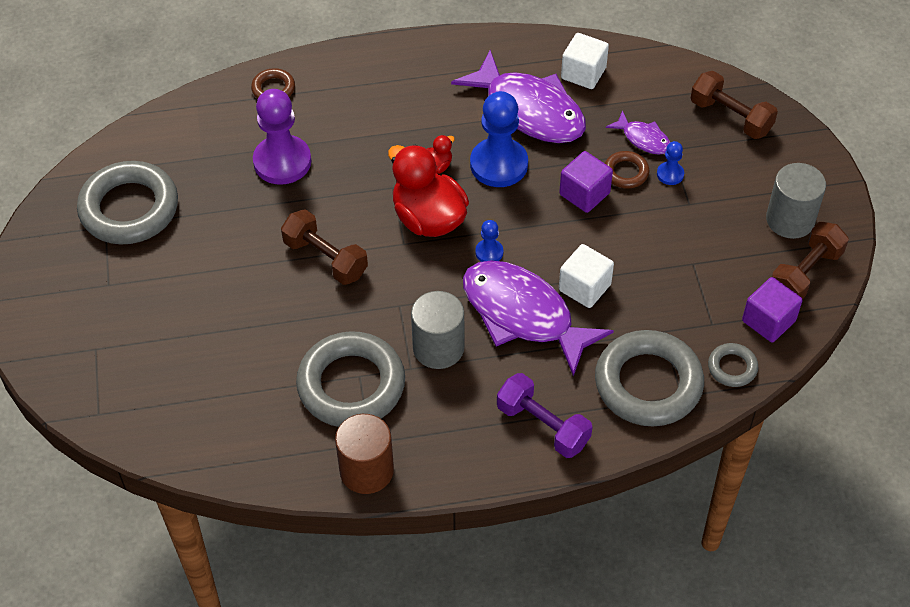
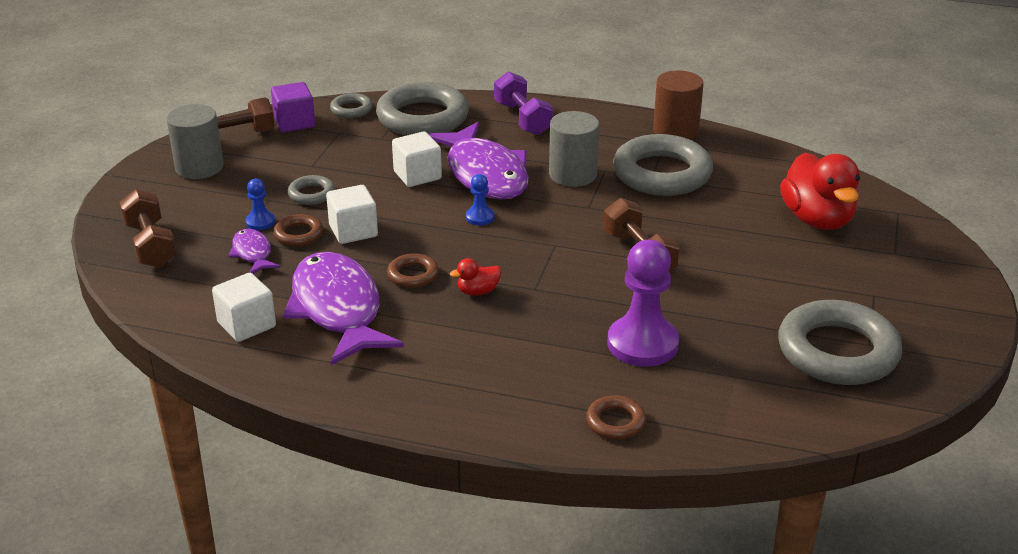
camera: 155 degrees left, 20 degrees down
(428, 218) = (517, 255): red duck -> red duck (817, 220)
(499, 164) = (413, 275): blue pawn -> brown ring
(584, 194) = (353, 231): purple cube -> white cube
(658, 224) = (311, 194): none -> grey ring

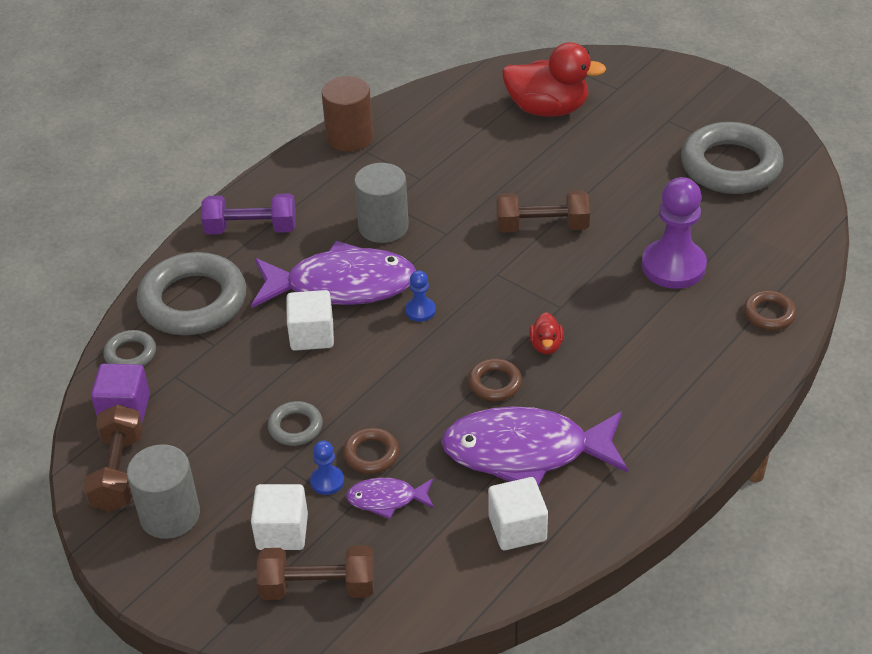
camera: 65 degrees left, 10 degrees up
(353, 231) = (390, 409): white cube -> white cube (282, 532)
(662, 173) = (419, 170): grey ring -> none

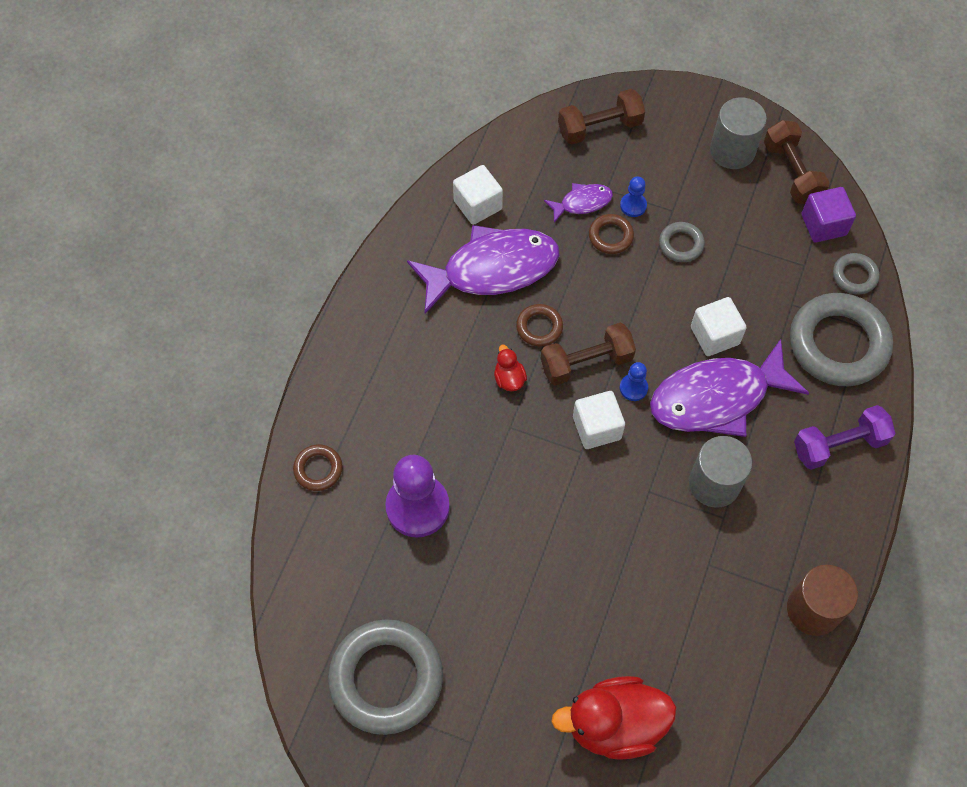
camera: 160 degrees right, 20 degrees up
(282, 532) = (645, 159): white cube -> white cube (596, 428)
(542, 226) = (559, 527): brown dumbbell -> brown dumbbell (586, 362)

